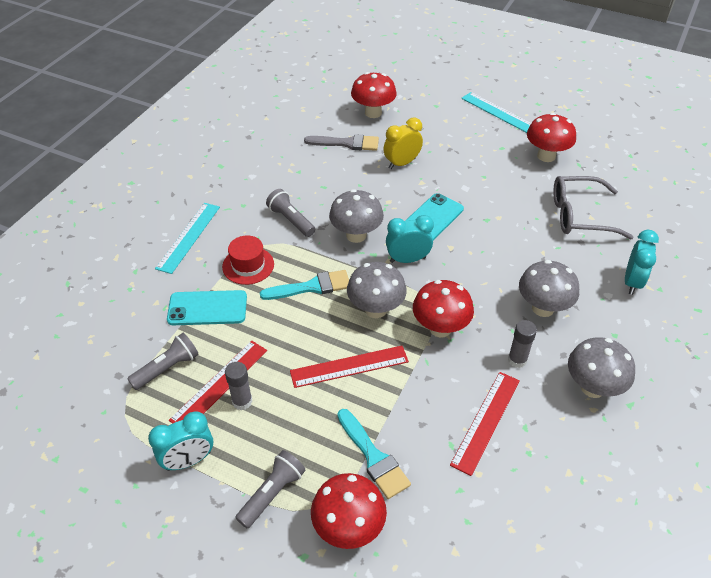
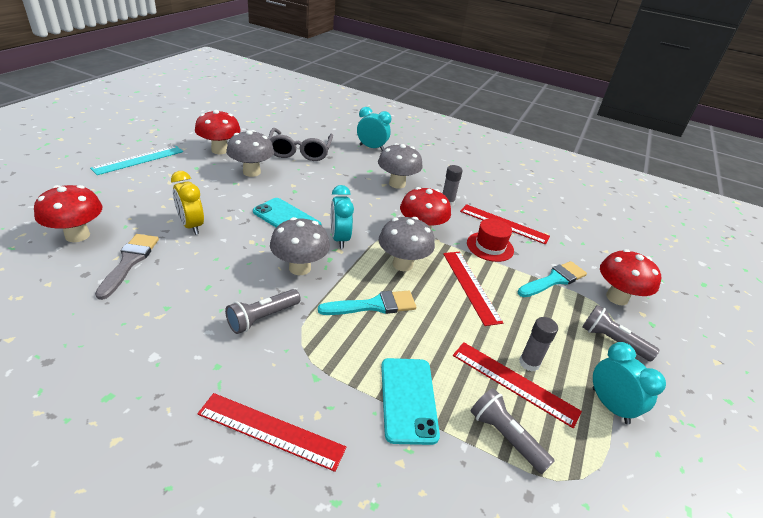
camera: 95 degrees left, 10 degrees down
(189, 237) = (271, 430): turquoise ruler -> red ruler
(248, 265) = (337, 359): red hat -> red hat (490, 246)
(311, 287) = (373, 305): turquoise brush -> turquoise brush turned 90 degrees clockwise
(592, 387) = (464, 179): grey mushroom -> grey mushroom (251, 172)

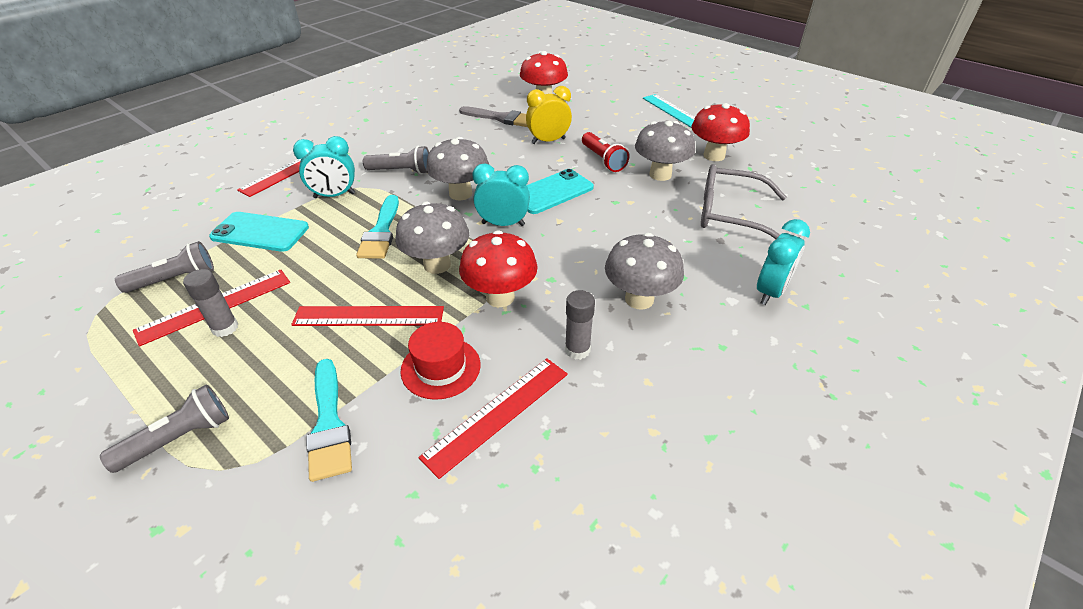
camera: 110 degrees right, 5 degrees up
(229, 196) = (603, 160): none -> red flashlight
(262, 318) = (401, 171): grey flashlight -> grey flashlight turned 120 degrees clockwise
(610, 405) = (118, 378): turquoise clock -> turquoise clock (334, 195)
(617, 297) = (238, 506): red mushroom -> none

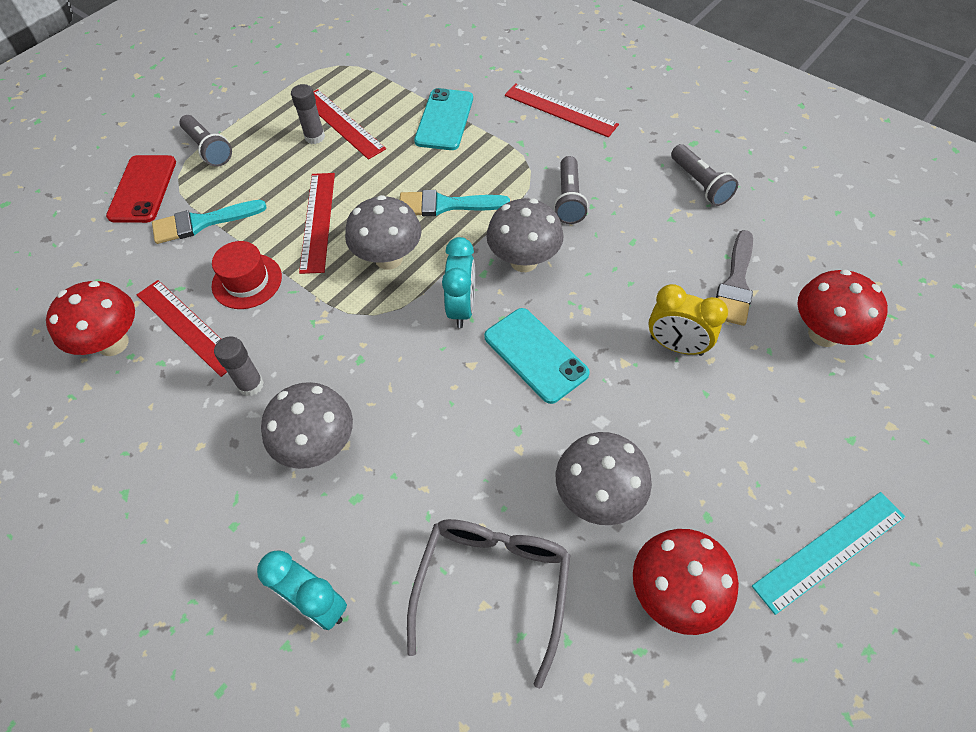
camera: 90 degrees right, 15 degrees up
(175, 279) = (378, 90): grey flashlight -> grey flashlight (700, 184)
(224, 513) = (143, 189): none -> red phone
(334, 195) = (511, 155): turquoise clock -> none
(500, 297) = (334, 316): red mushroom -> red mushroom (113, 343)
(548, 141) = (676, 346): yellow clock -> yellow clock turned 135 degrees clockwise
(603, 160) = (631, 418): red flashlight -> none

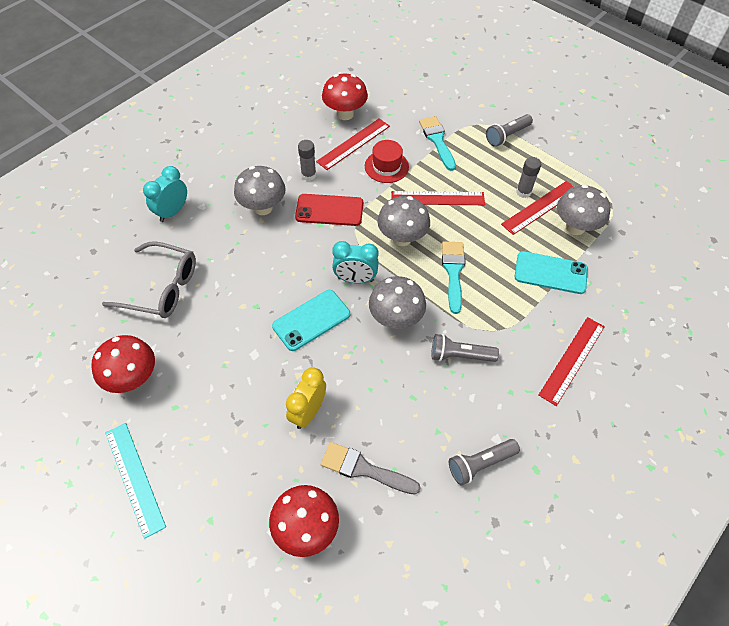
camera: 90 degrees right, 0 degrees up
(143, 189) = (467, 109): red phone -> red phone (329, 210)
(597, 496) = (202, 345): grey mushroom -> grey mushroom (575, 227)

